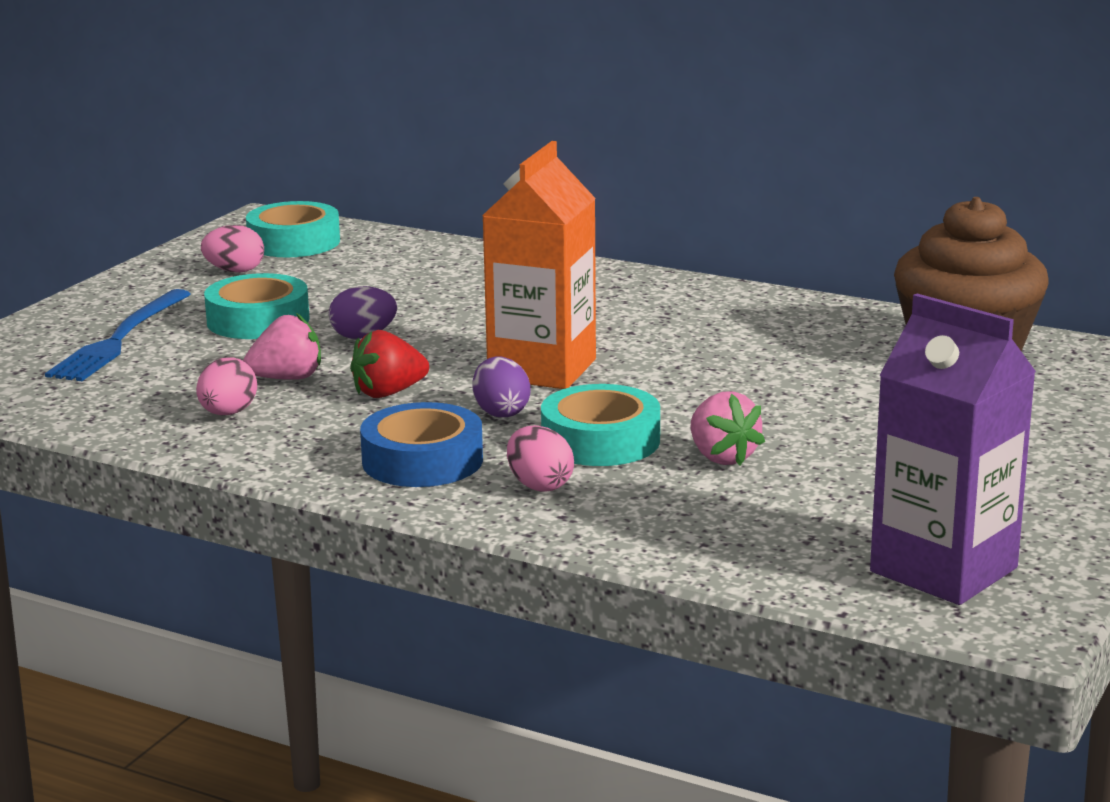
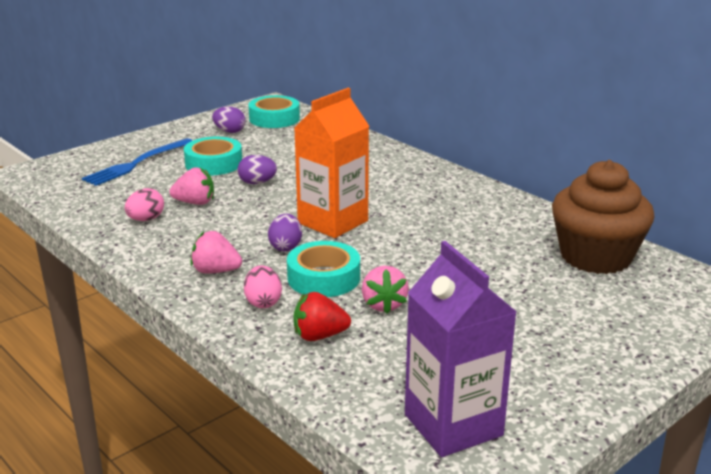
camera: 20 degrees right, 5 degrees up
(235, 271) = (230, 131): pink egg -> purple egg
(388, 393) = (237, 222): red strawberry -> red strawberry (319, 336)
(422, 460) = (215, 271): blue tape -> pink strawberry

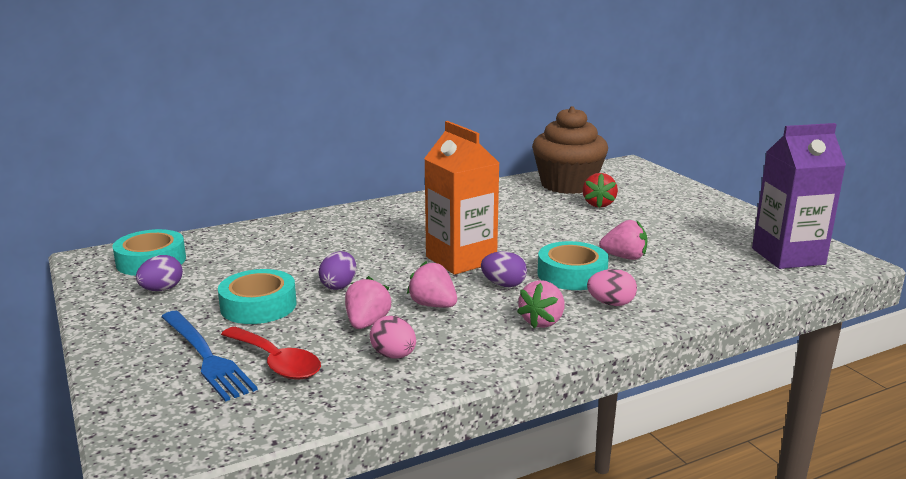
camera: 75 degrees left, 5 degrees down
(131, 184) = (276, 362): none -> red spoon
(233, 222) = (433, 305): none -> pink strawberry
(319, 336) = (671, 286): red strawberry -> red strawberry (598, 204)

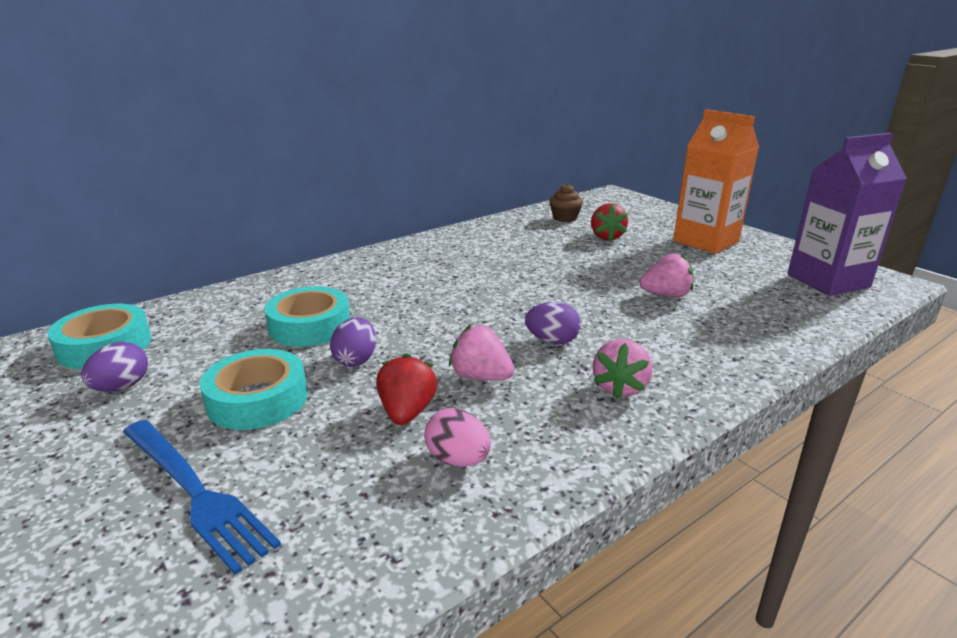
camera: 10 degrees left, 5 degrees up
(276, 362) = (300, 491): red spoon -> none
(367, 323) = (407, 412): pink strawberry -> red strawberry
(461, 259) = (490, 312): orange carton -> orange carton (706, 241)
(567, 185) = (565, 218): brown cupcake -> brown cupcake, size x0.43
(572, 274) = (621, 321): turquoise tape -> turquoise tape (310, 326)
(611, 304) = (684, 355): pink egg -> none

